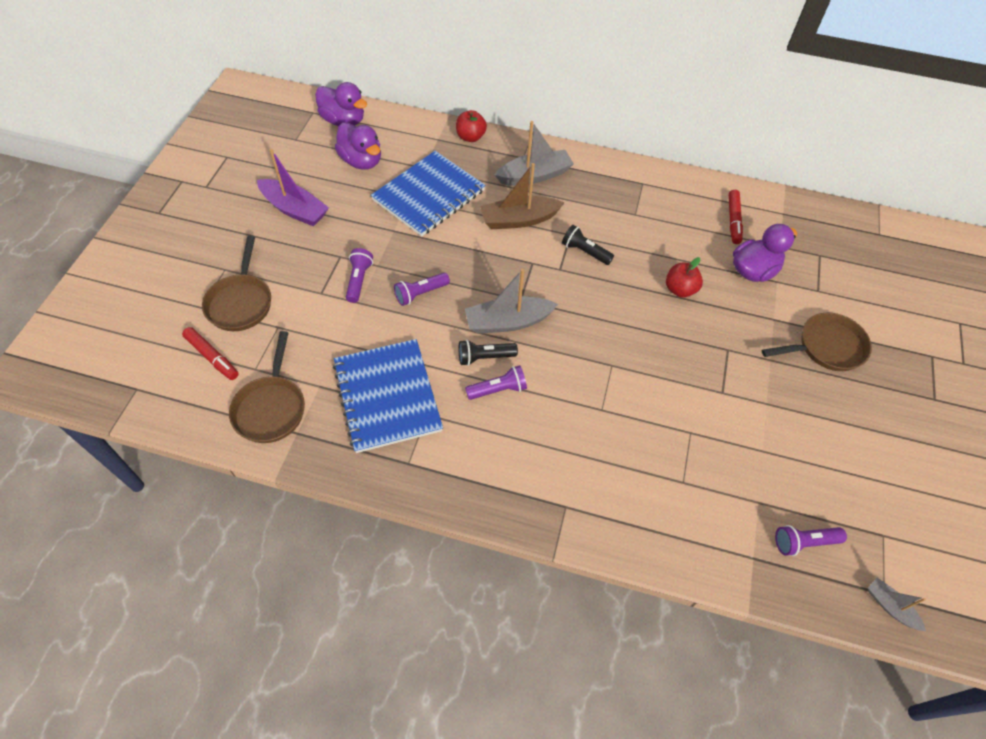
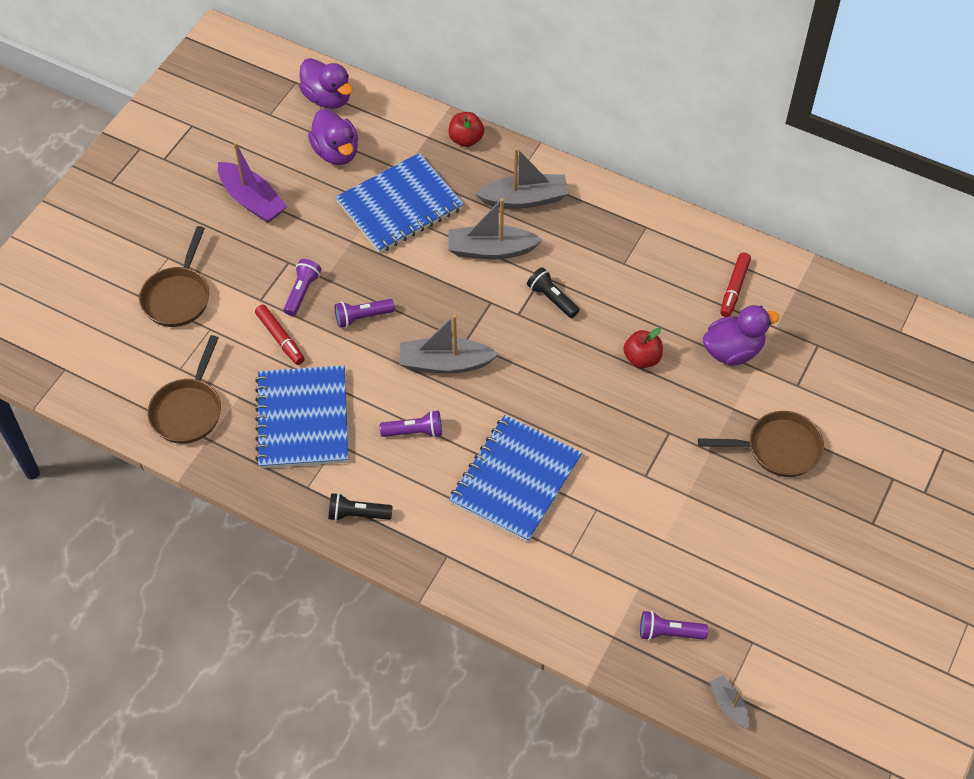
camera: 15 degrees right, 0 degrees up
(212, 357) = (141, 349): red marker -> red marker (280, 338)
(484, 357) = (410, 396): black flashlight -> black flashlight (357, 514)
(519, 220) = (491, 250): brown boat -> grey boat
(607, 418) = (515, 480): none -> blue notebook

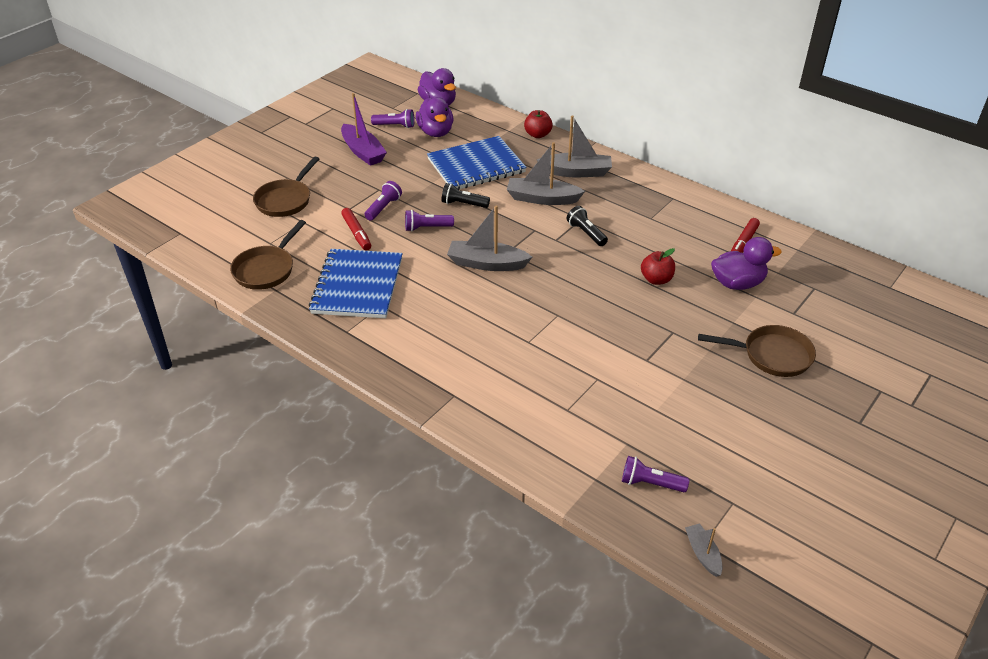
camera: 10 degrees right, 15 degrees down
(357, 514) = (383, 355): black flashlight -> black flashlight (463, 204)
(414, 432) = (449, 305): purple flashlight -> purple flashlight (395, 126)
(515, 480) = (529, 349): blue notebook -> none

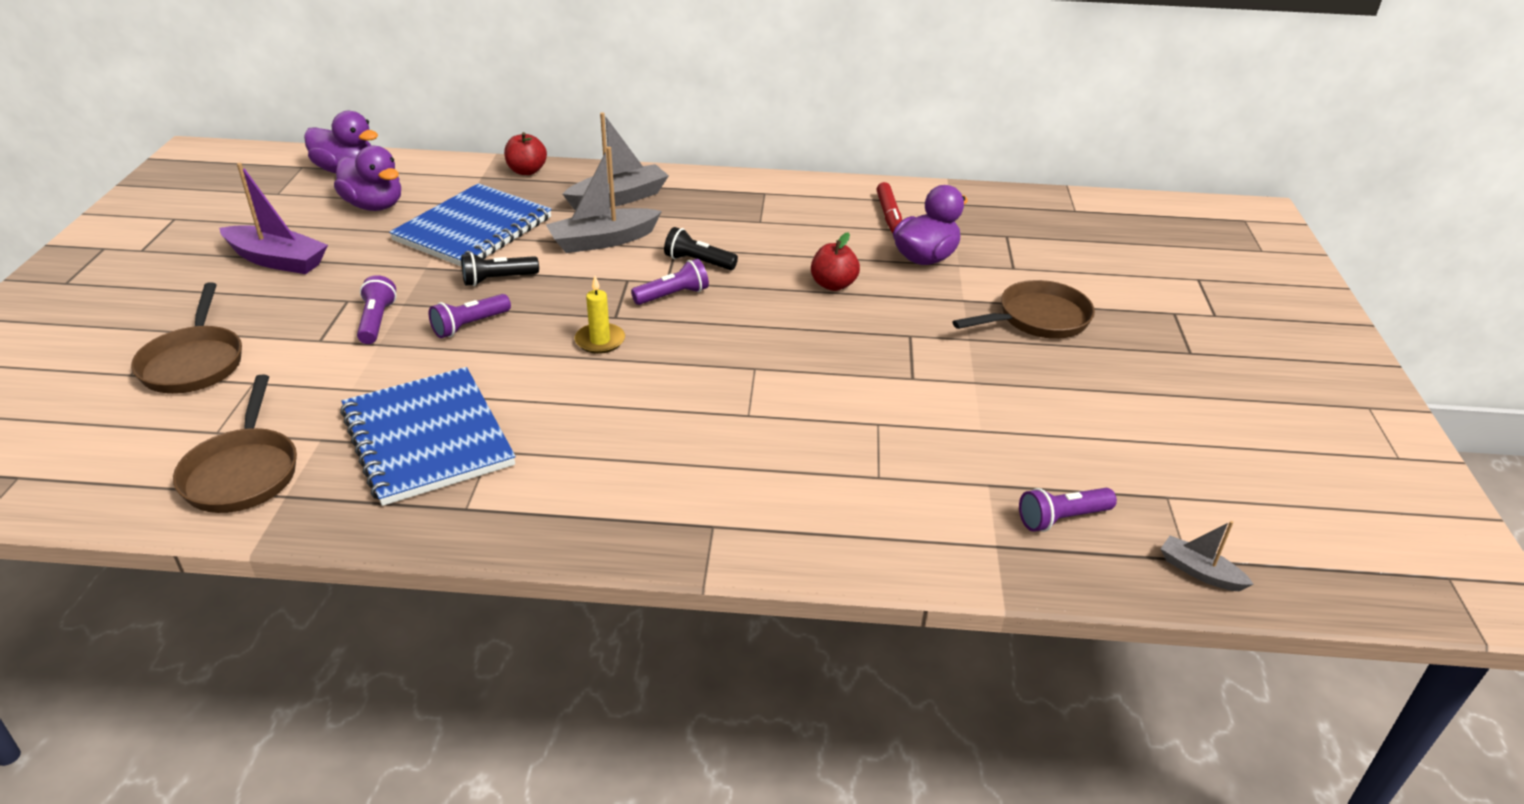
camera: 35 degrees left, 5 degrees down
(357, 233) = (362, 368): red marker -> none
(395, 126) = (302, 214): purple flashlight -> purple flashlight (673, 295)
(486, 264) = (600, 341): grey boat -> yellow candle

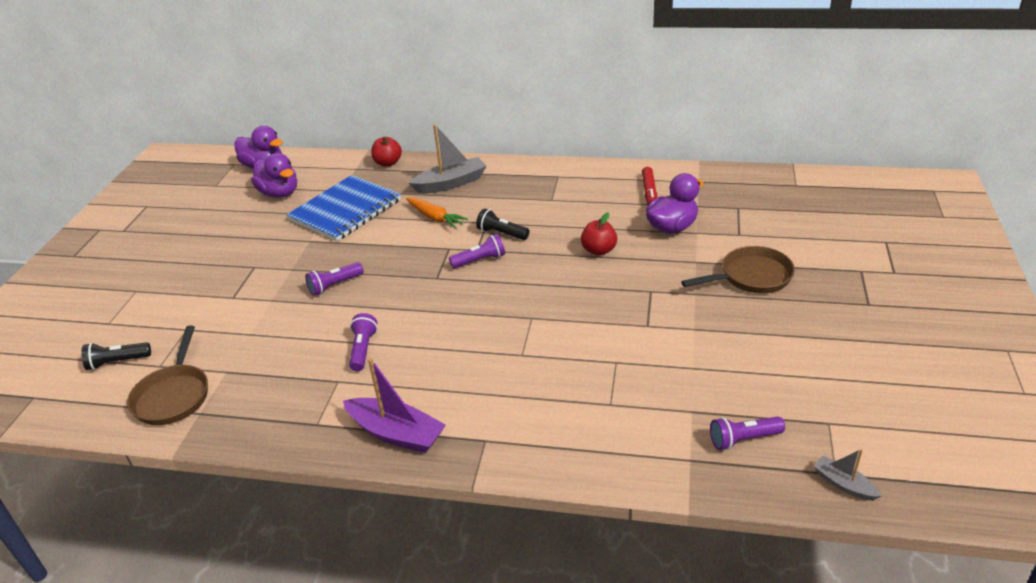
camera: 10 degrees right, 0 degrees up
(194, 363) = (149, 314): brown pan -> none
(277, 260) = (211, 237): purple boat -> purple boat (396, 433)
(377, 321) = (272, 283): purple flashlight -> purple flashlight (363, 349)
(427, 438) = (297, 371): blue notebook -> none
(497, 280) = (358, 249): black flashlight -> black flashlight (117, 362)
(600, 341) = (423, 297): yellow candle -> none
(603, 241) = (435, 218): grey boat -> orange carrot

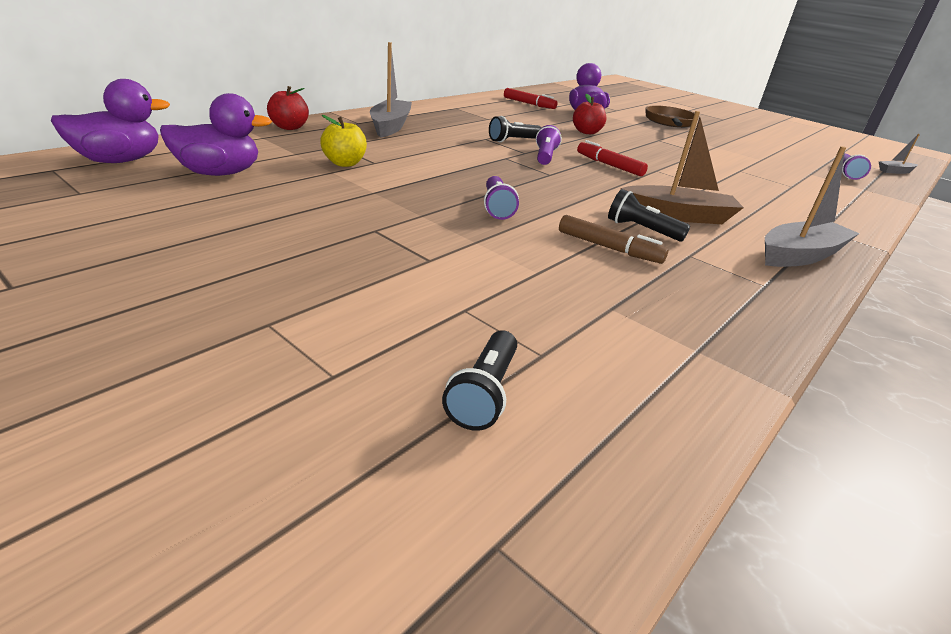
camera: 65 degrees left, 5 degrees down
(173, 396) = (638, 361): brown pan -> none
(313, 346) = (609, 248): none -> brown marker
(345, 210) = (344, 163): blue notebook -> yellow apple
(363, 349) = (641, 230): purple flashlight -> black flashlight
(396, 433) = (800, 255): purple boat -> grey boat
(416, 357) = (678, 216): none -> brown boat
(435, 218) = (441, 146): orange carrot -> none
(505, 293) = (609, 165): none -> red marker

